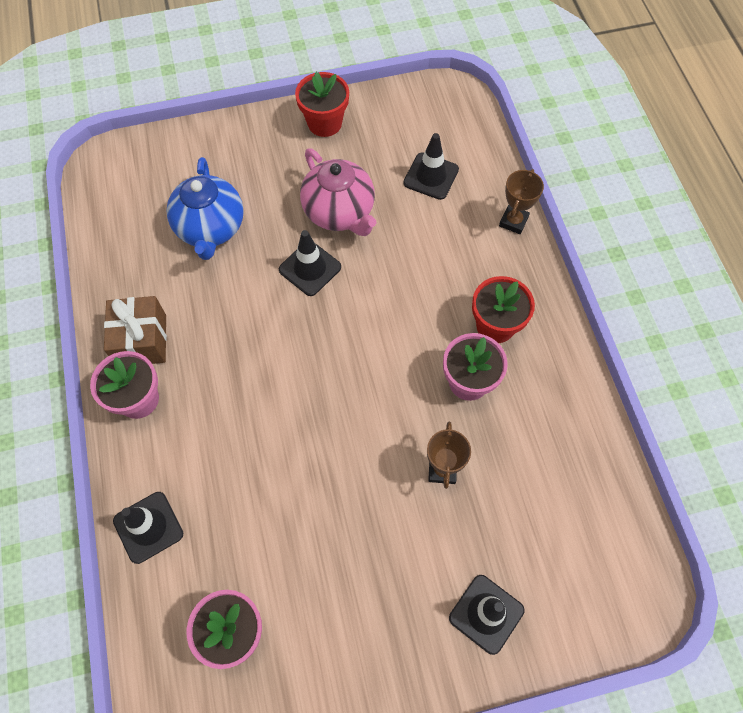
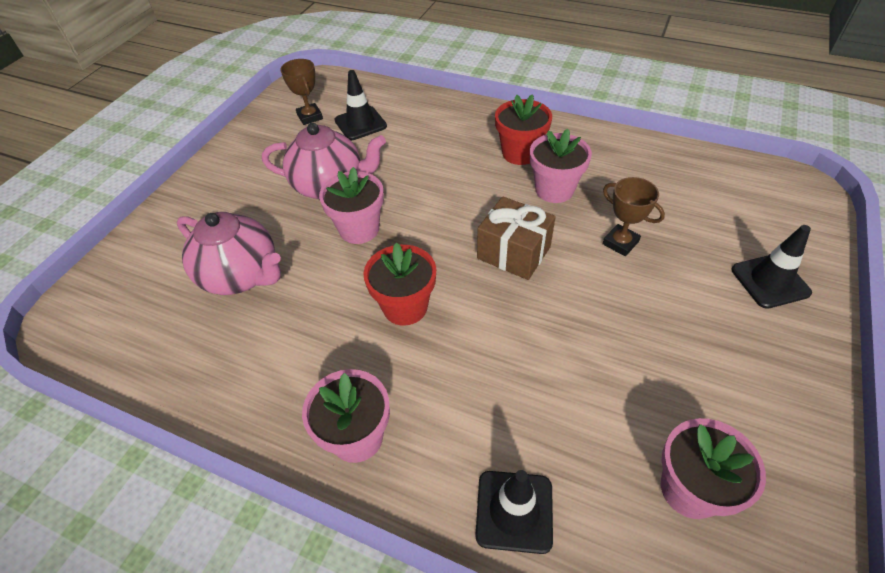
camera: 50 degrees left, 15 degrees down
(142, 340) = (294, 396): brown gift -> brown gift (513, 252)
(210, 228) = (241, 275): blue teapot -> pink teapot
(310, 268) = (359, 229): black traffic cone -> pink flower pot
(324, 123) = (240, 153): red flower pot -> red flower pot (405, 307)
(513, 221) = (445, 104): brown trophy -> brown trophy (310, 117)

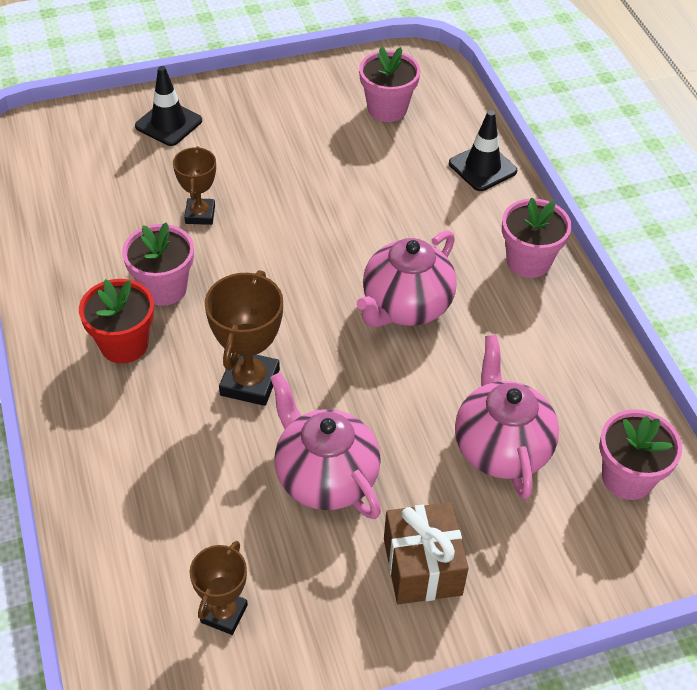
camera: 135 degrees left, 0 degrees up
(359, 229) = (358, 401): pink flower pot -> pink flower pot (627, 477)
(360, 123) = (190, 539): black traffic cone -> none
(405, 307) = (405, 306): red flower pot -> pink teapot
(431, 190) = (250, 382): none -> brown trophy
(513, 252) = (277, 273): brown gift -> brown gift (422, 566)

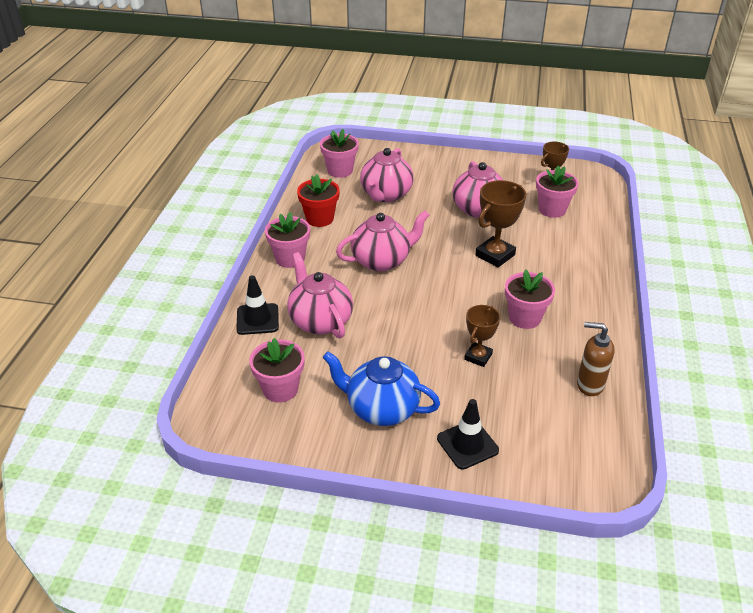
camera: 150 degrees left, 10 degrees down
(56, 227) = (589, 385): none -> brown soap dispenser
(124, 344) = (562, 295): red flower pot -> red flower pot (320, 219)
(195, 536) = (552, 209): none -> pink flower pot
(273, 126) = (381, 409): none -> blue teapot
(411, 191) = (320, 321): none -> pink teapot
(422, 566) = (454, 173): brown gift -> none

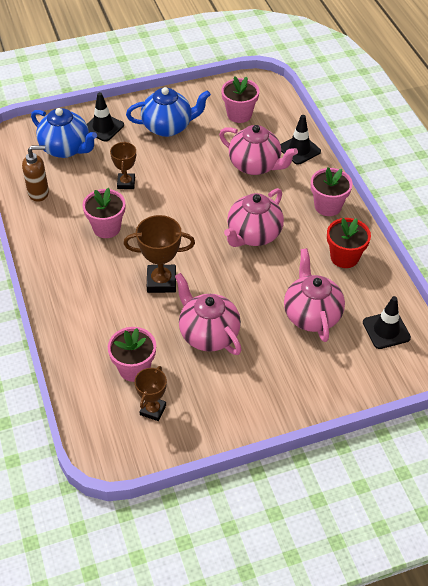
camera: 150 degrees right, 10 degrees up
(340, 170) = (386, 330): pink flower pot -> black traffic cone
(495, 255) = (161, 281): brown trophy -> brown trophy turned 75 degrees clockwise
(533, 432) = (66, 148): none -> blue teapot

